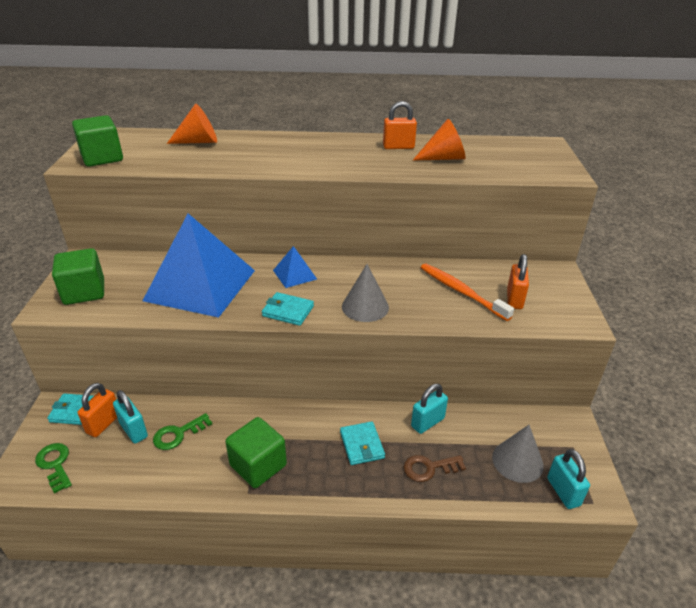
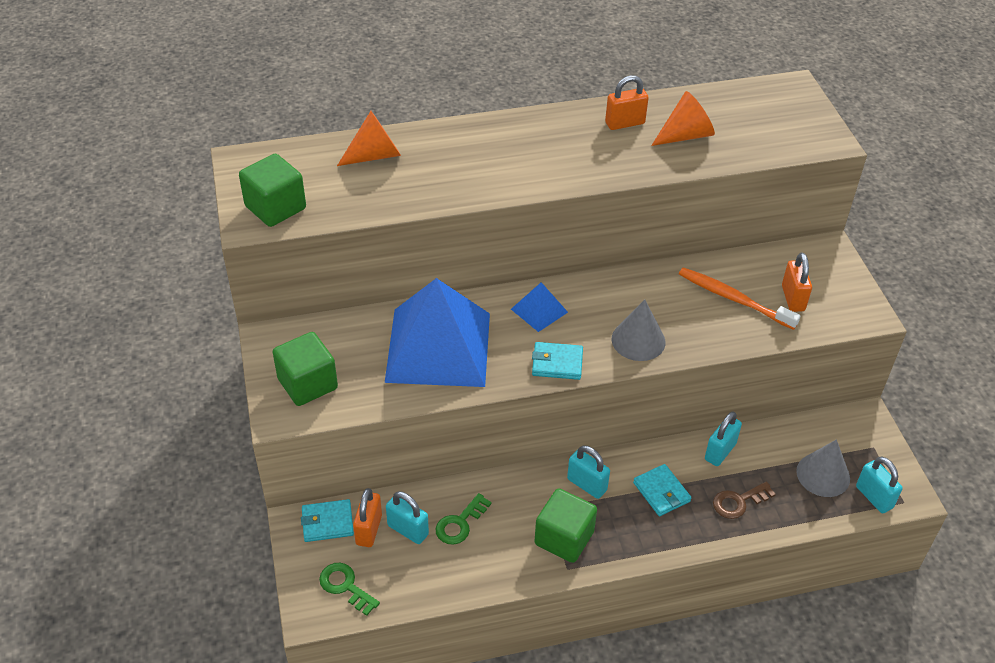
camera: 15 degrees left, 10 degrees up
(300, 425) = (587, 484): none -> turquoise padlock

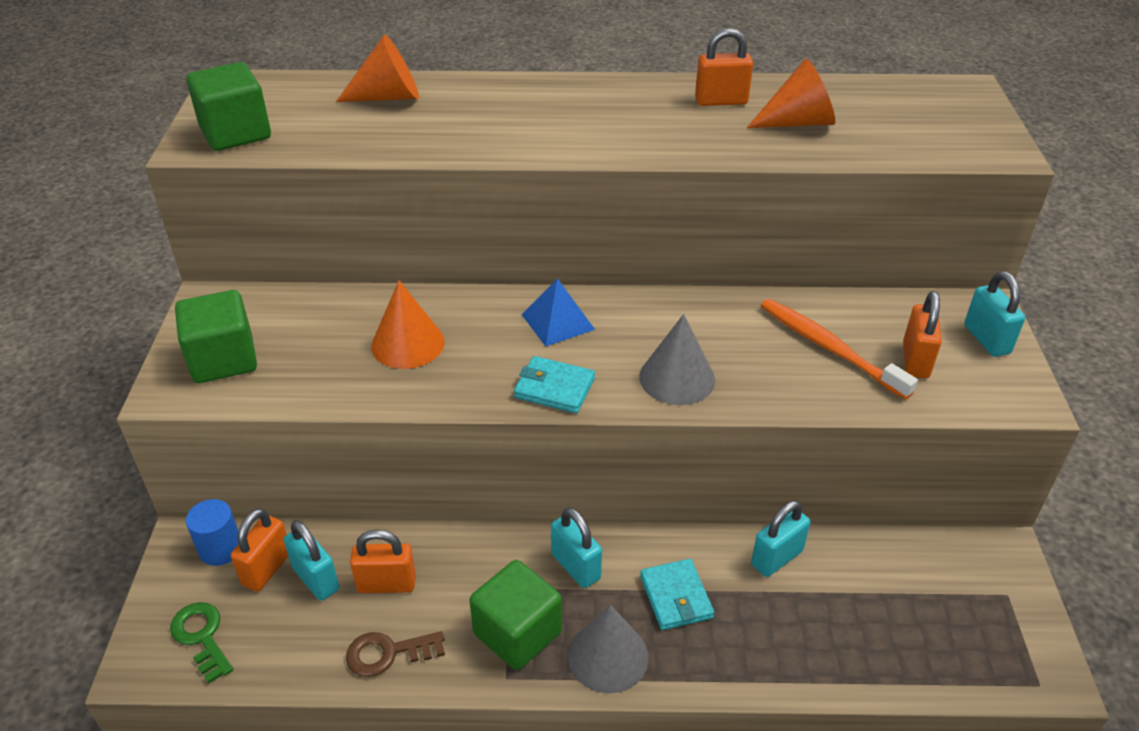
camera: 15 degrees right, 5 degrees down
(327, 522) = (220, 548): turquoise wallet -> blue cylinder
(438, 347) = (408, 344): blue pyramid -> orange cone
(460, 523) = (386, 584): green key -> orange padlock
(738, 502) = (784, 633): brown key -> brown key (388, 653)
(823, 475) = (921, 619): grey cone -> grey cone (608, 656)
(874, 497) = (993, 668): turquoise padlock -> turquoise padlock (986, 339)

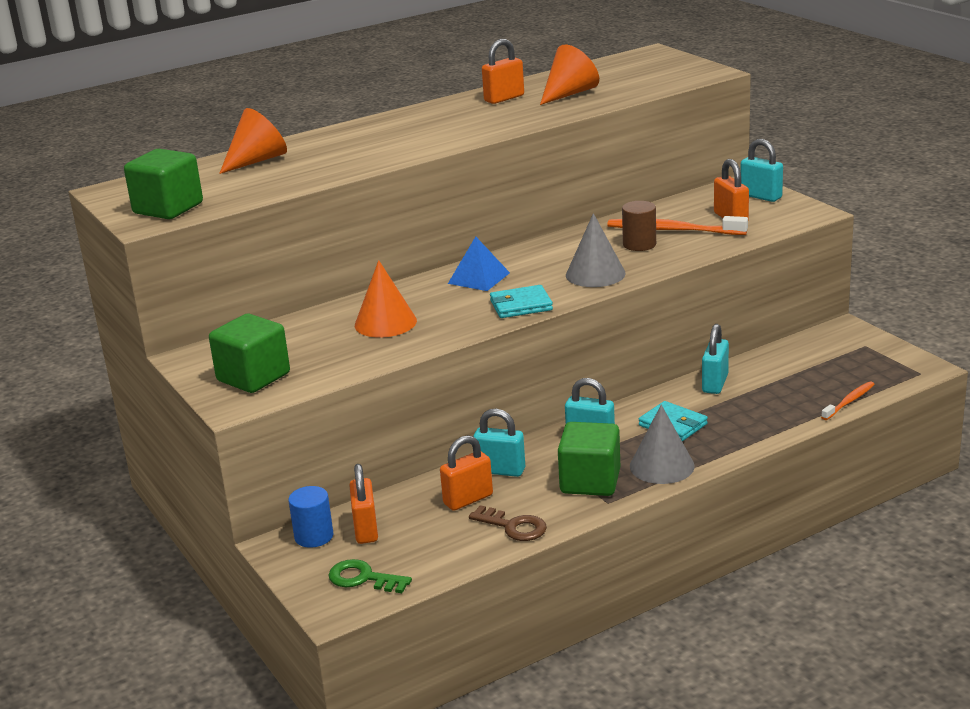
camera: 30 degrees left, 15 degrees down
(316, 579) = (411, 519): turquoise padlock -> turquoise padlock (500, 470)
(388, 653) = (513, 526): brown key -> brown key turned 105 degrees counterclockwise
(770, 353) = (639, 244): none -> brown cylinder
(906, 681) = (849, 402): none -> orange toothbrush

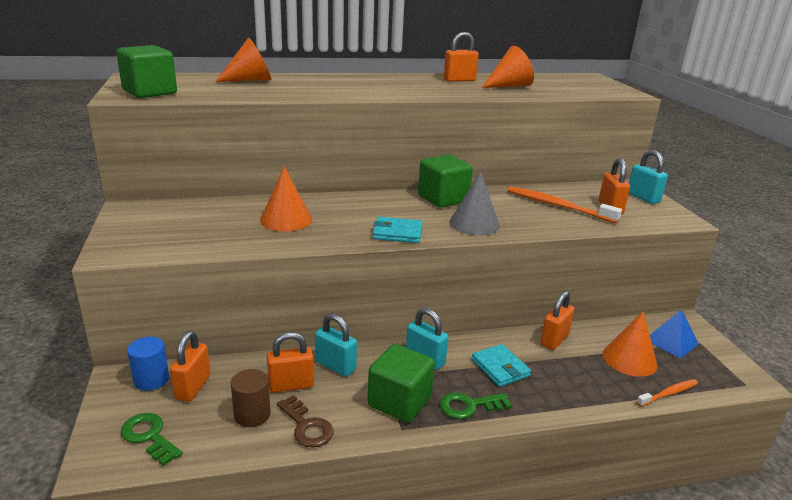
camera: 15 degrees right, 0 degrees up
(253, 377) = (150, 235): green cube -> green cube (443, 199)
(479, 278) = (384, 204): blue pyramid -> blue pyramid (671, 341)
(639, 244) = (524, 210): brown cylinder -> brown cylinder (252, 414)
(662, 466) = (469, 406): grey cone -> green key
(715, 384) = (554, 340): turquoise padlock -> orange padlock
(800, 381) = (629, 359): none -> orange cone

